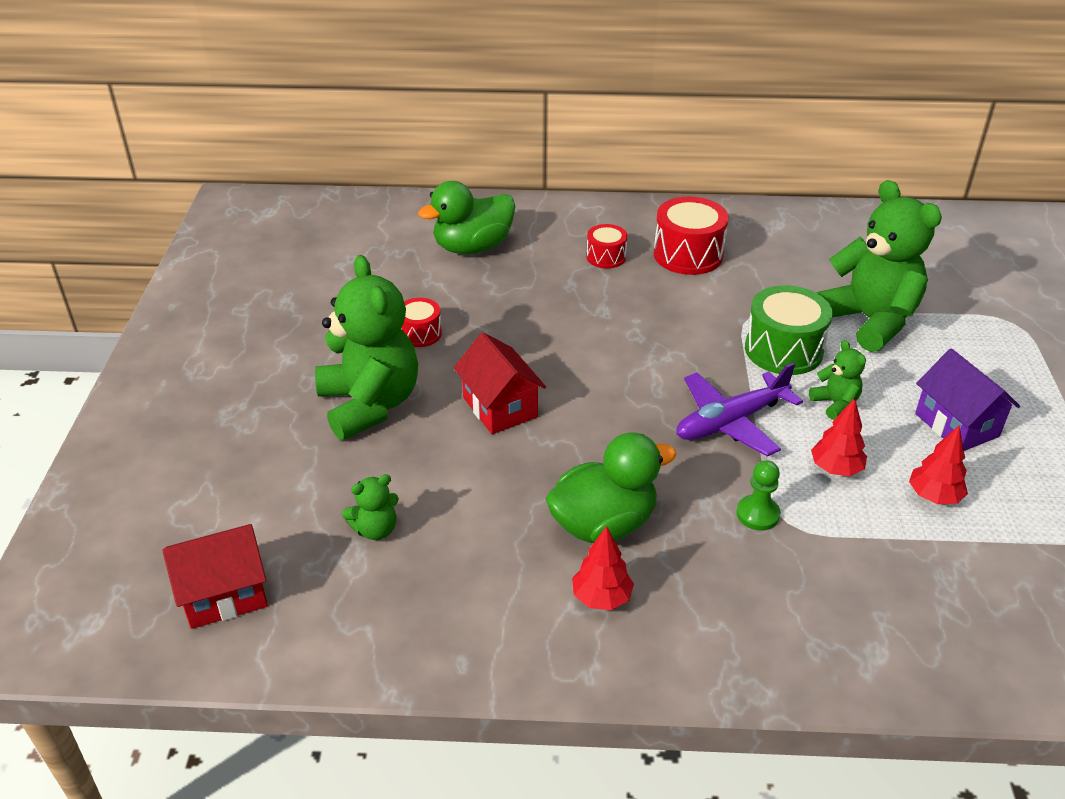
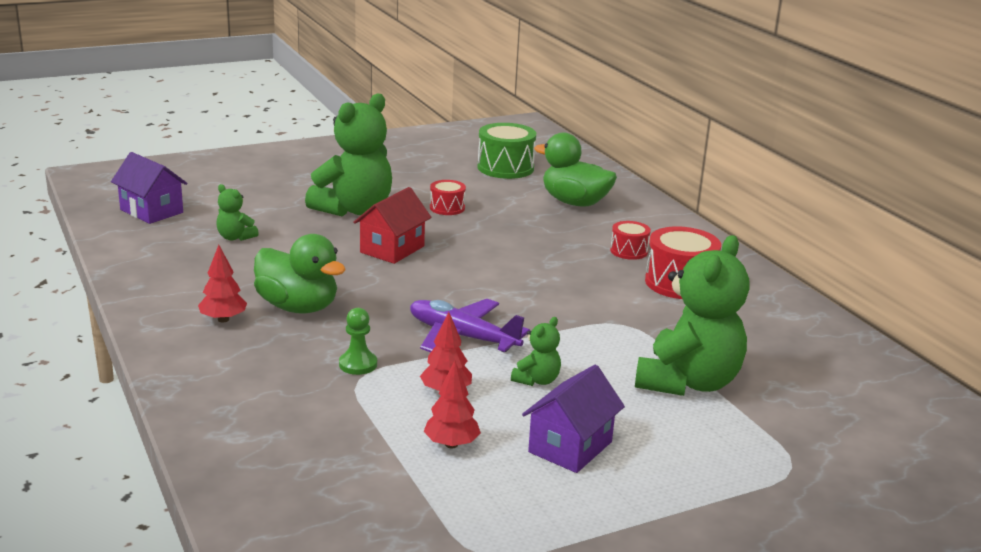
camera: 60 degrees right, 15 degrees down
(224, 594) = (151, 211): red house -> purple house
(783, 350) = (589, 346): green drum -> green drum (505, 168)

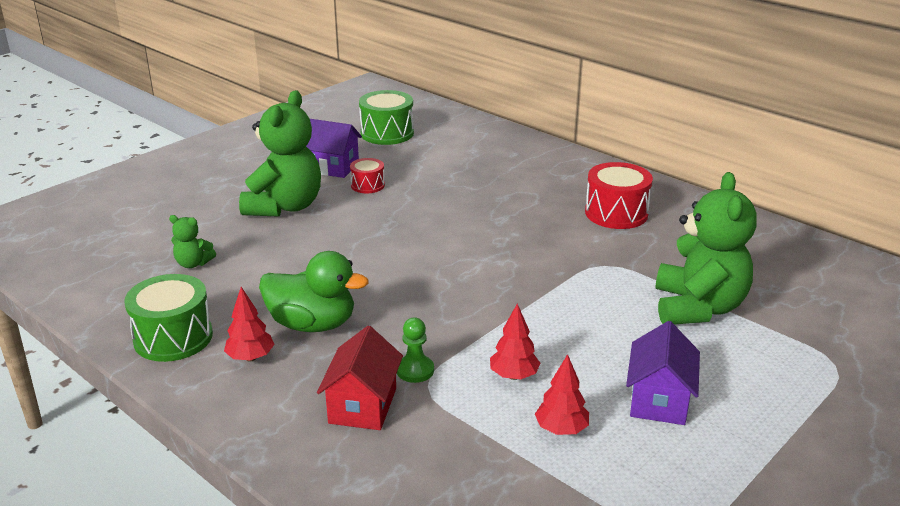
camera: 20 degrees left, 5 degrees up
(151, 211) = (85, 255): purple house -> purple house (332, 167)
(172, 289) = (173, 337): none -> green drum
(392, 249) = (352, 240): red house -> red house (363, 406)
(462, 337) = (483, 315): purple plane -> none
(537, 380) = (580, 341): green teddy bear -> none
(574, 202) = (472, 155): green duck -> none
(629, 251) = (553, 192): red drum -> none

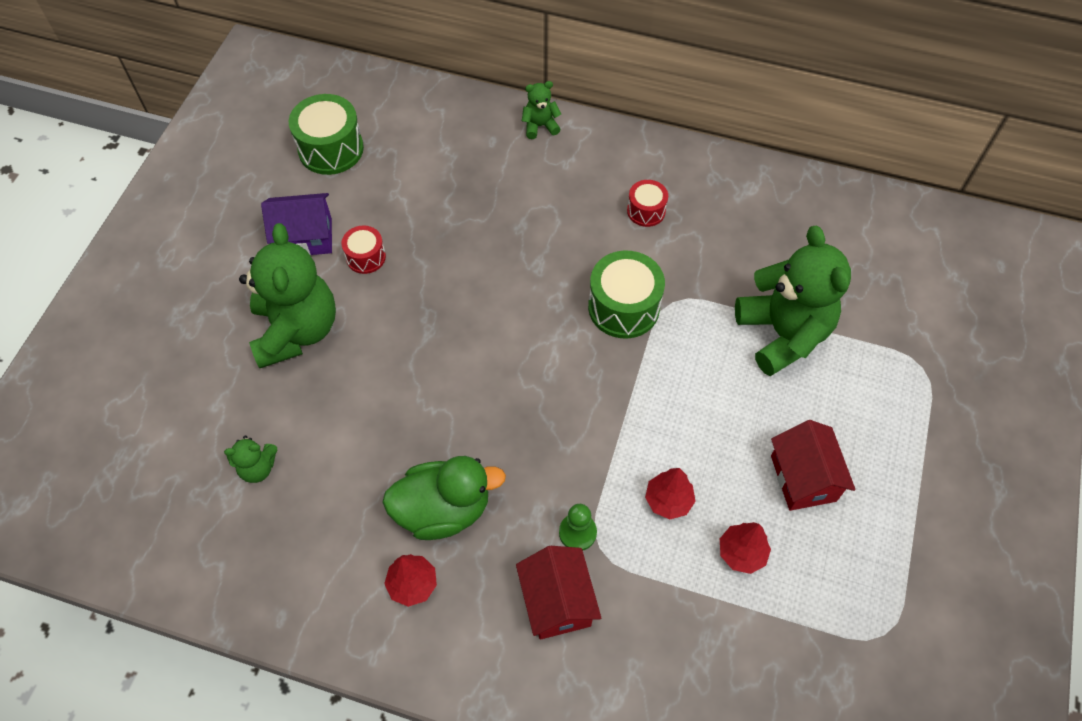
camera: 25 degrees left, 30 degrees up
(173, 337) = (315, 590): green drum -> green drum (623, 307)
(558, 155) = (540, 126): none -> green teddy bear
(616, 213) = (646, 211): red drum -> red drum, size x0.57
(659, 400) = (803, 478): purple house -> red house

